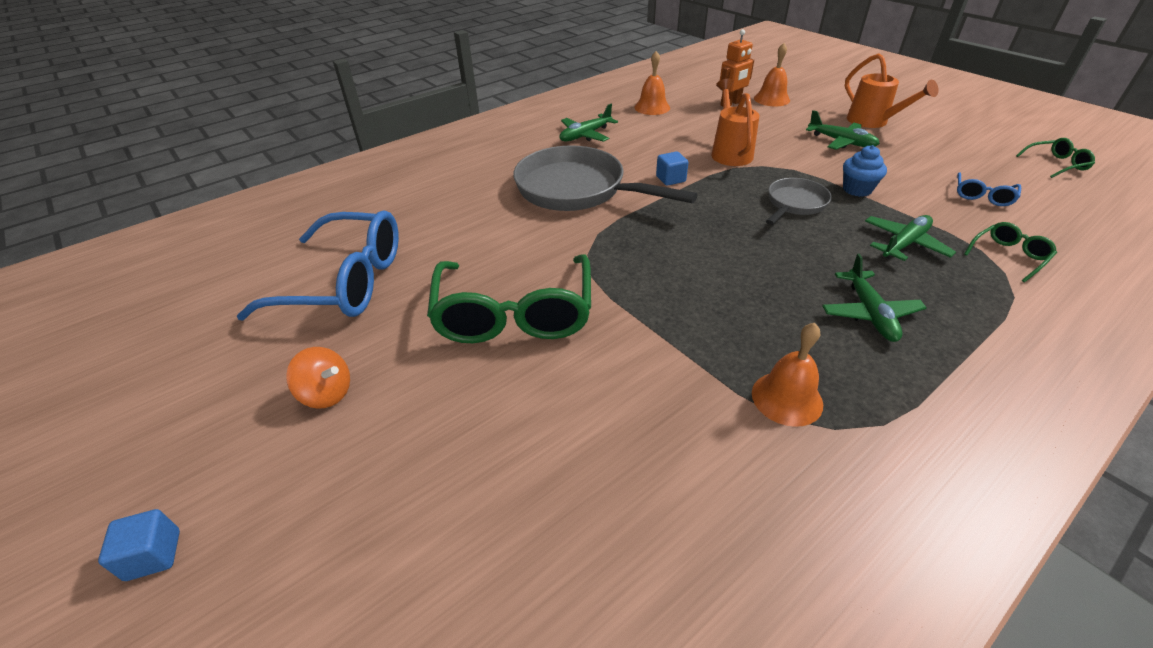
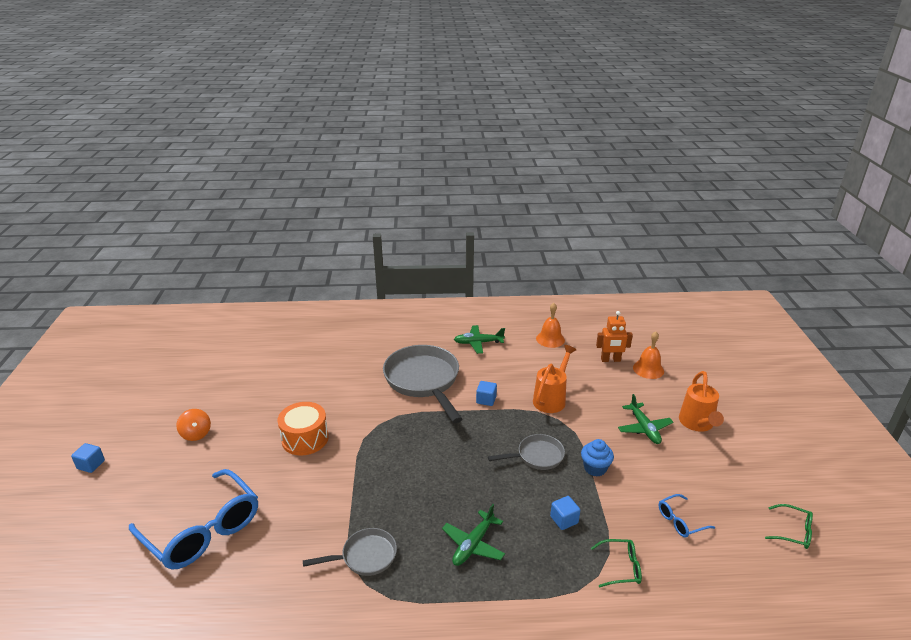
camera: 35 degrees right, 10 degrees down
(344, 282) = (257, 380): blue glasses -> blue glasses (202, 530)
(514, 313) = (305, 438): green glasses -> orange drum
(787, 398) = (365, 556): orange bell -> grey pan
(904, 244) = (564, 520): green plane -> blue cube

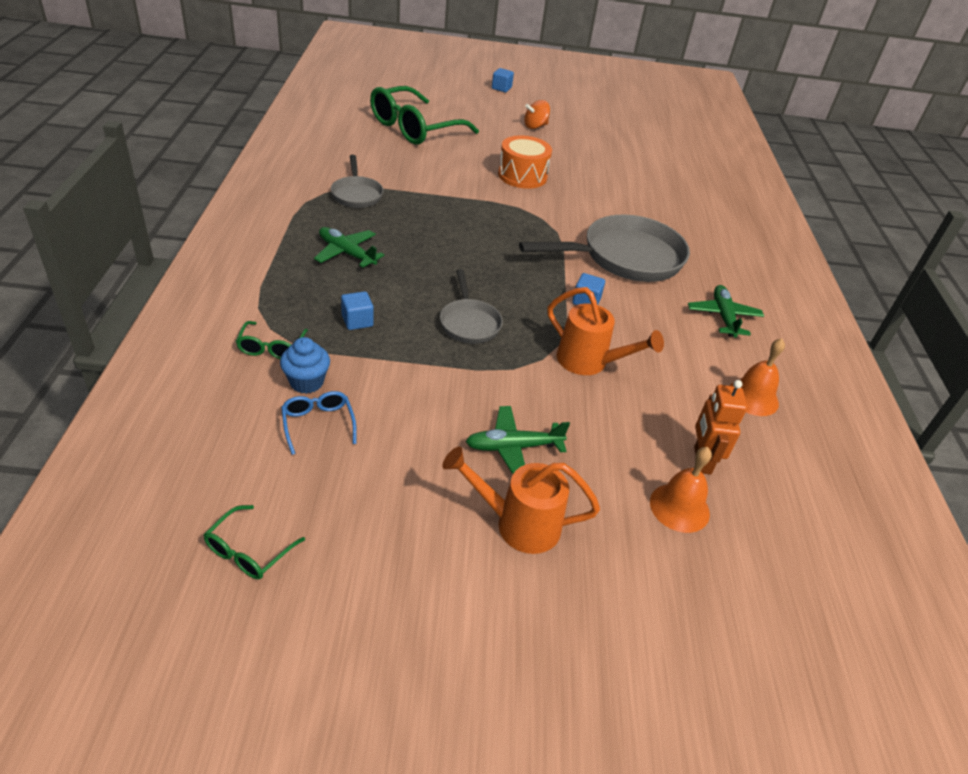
camera: 90 degrees right, 10 degrees up
(202, 530) = (415, 128): blue glasses -> green glasses
(595, 468) = (436, 369): blue cupcake -> blue cupcake (306, 382)

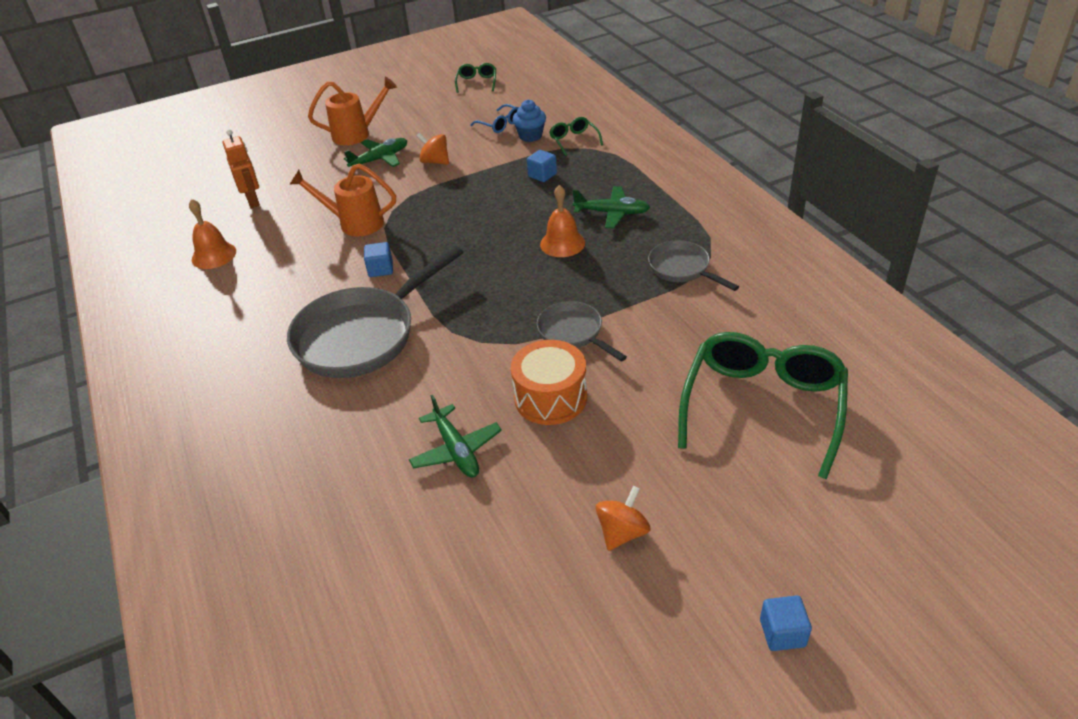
camera: 160 degrees right, 0 degrees up
(450, 404) = (435, 162): none -> orange spinning top
(469, 323) = (464, 209): grey pan -> grey pan (573, 333)
(679, 507) = (265, 174): orange bell -> orange bell (562, 243)
(723, 316) = (242, 316): green plane -> green plane (456, 450)

